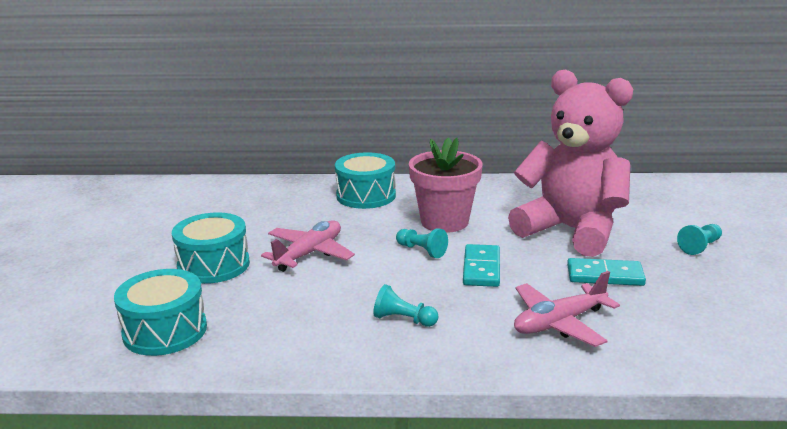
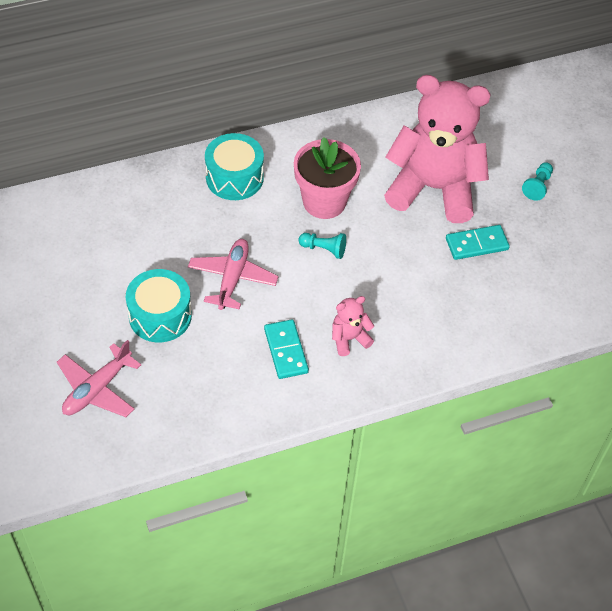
camera: 25 degrees left, 30 degrees up
(165, 331) = (177, 403): turquoise drum -> none
(403, 319) = (349, 339): turquoise pawn -> pink teddy bear
(481, 268) = (381, 260): turquoise domino -> turquoise domino (285, 351)
(559, 323) = (461, 310): pink plane -> pink plane (97, 389)

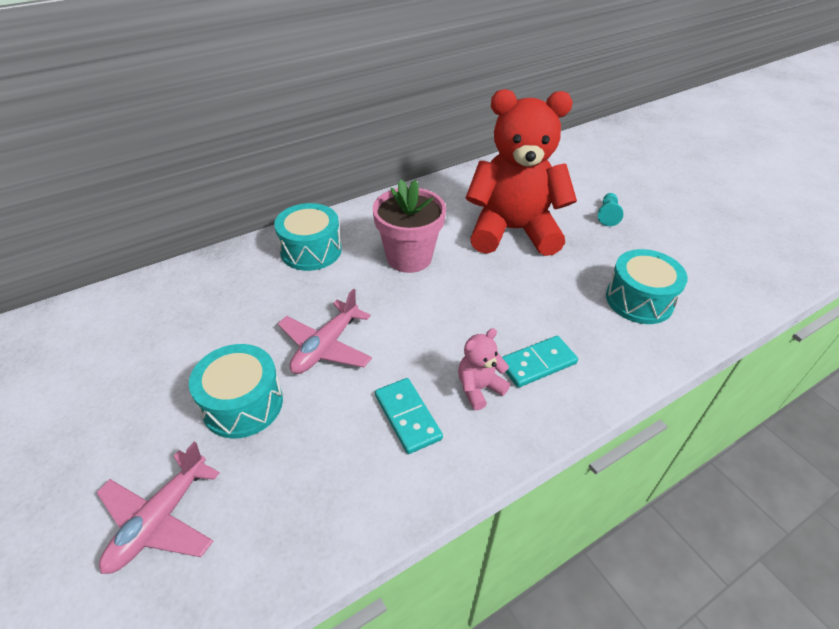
camera: 10 degrees left, 10 degrees down
(232, 278) = (326, 346): pink plane -> pink plane turned 150 degrees counterclockwise
(324, 249) = (421, 300): turquoise pawn -> none
(433, 188) = (512, 231): pink teddy bear -> red teddy bear
(476, 244) = (575, 270): turquoise domino -> turquoise domino (537, 363)
(522, 285) = (639, 300): none -> turquoise drum

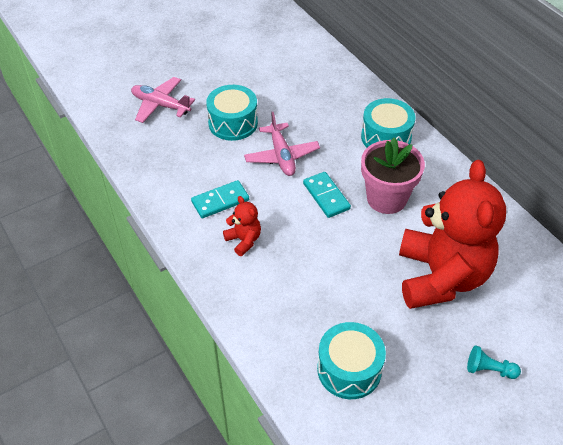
camera: 90 degrees right, 5 degrees up
(326, 346) = (281, 156): pink plane -> pink plane turned 135 degrees counterclockwise
(479, 388) = (244, 240): pink teddy bear -> red teddy bear
(537, 363) = (268, 278): turquoise domino -> turquoise domino (326, 196)

